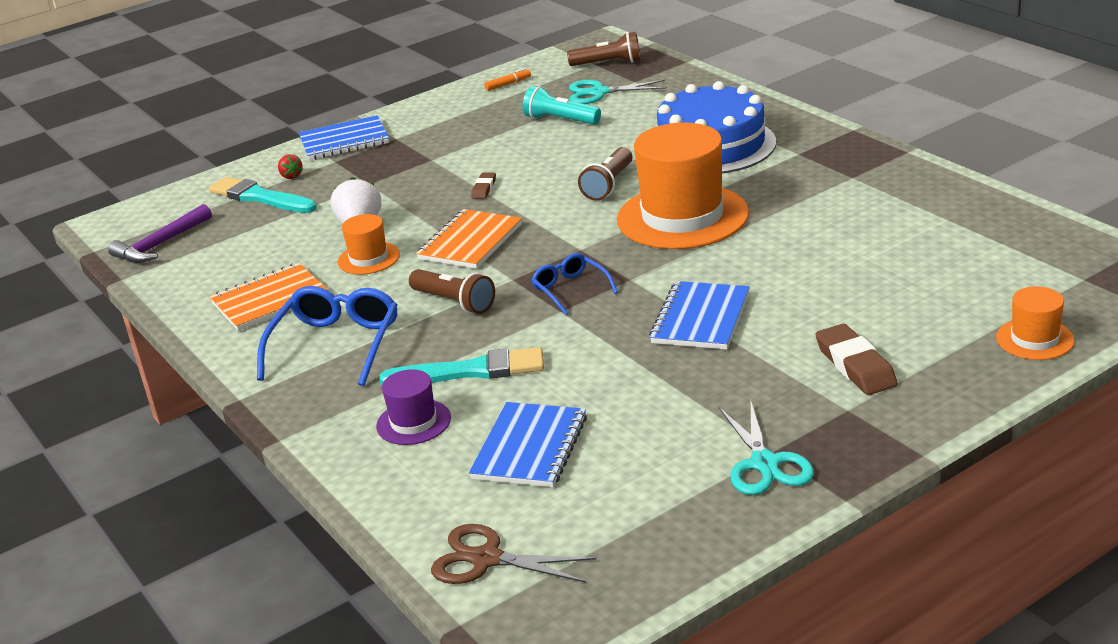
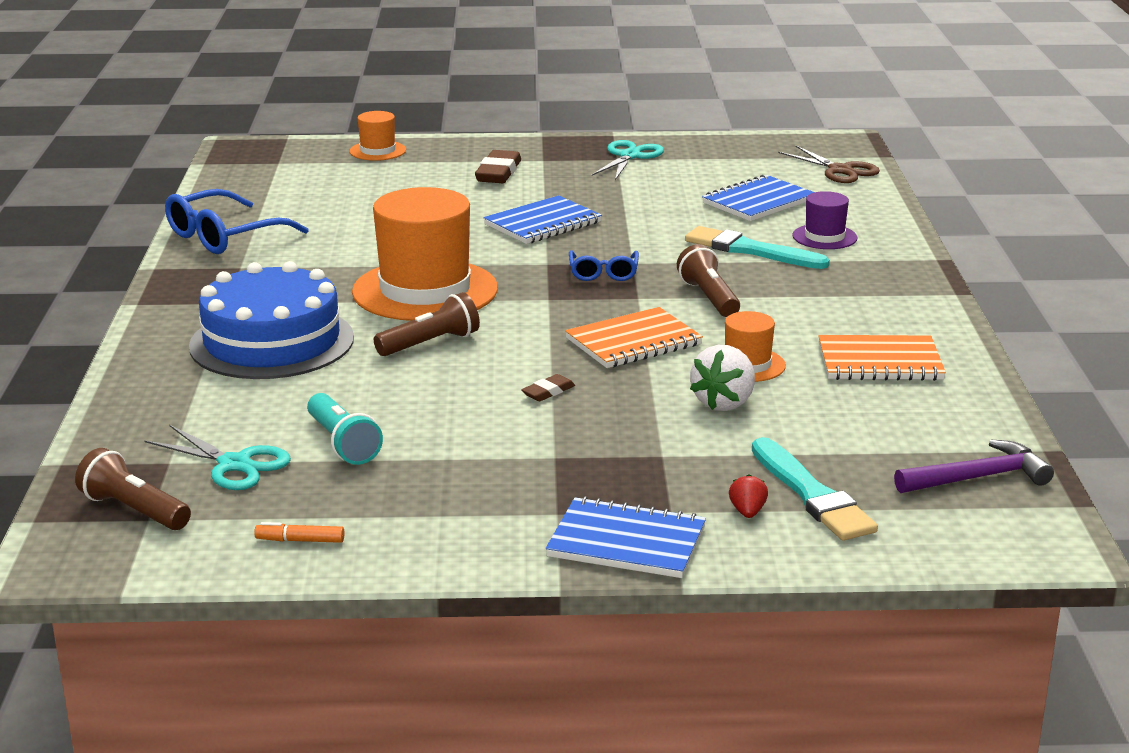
camera: 150 degrees left, 5 degrees down
(335, 346) = (844, 302): blue glasses -> blue glasses (225, 236)

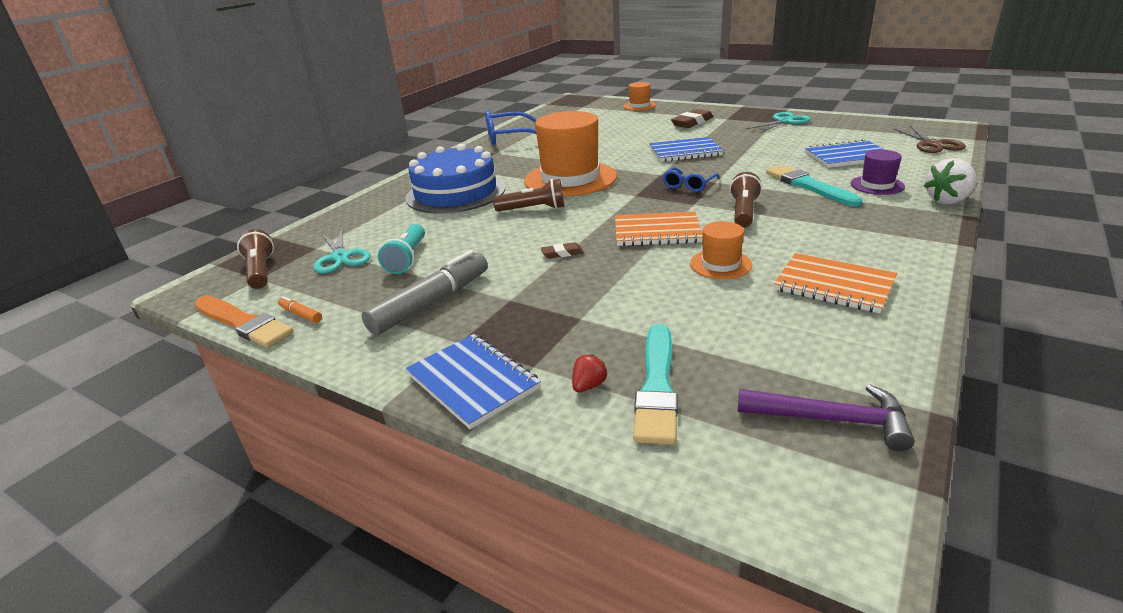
camera: 35 degrees right, 5 degrees up
(231, 571) = (243, 323): none -> orange brush
(461, 484) = (431, 303): none -> grey marker
(724, 403) = (671, 289): white strawberry -> white strawberry (948, 200)

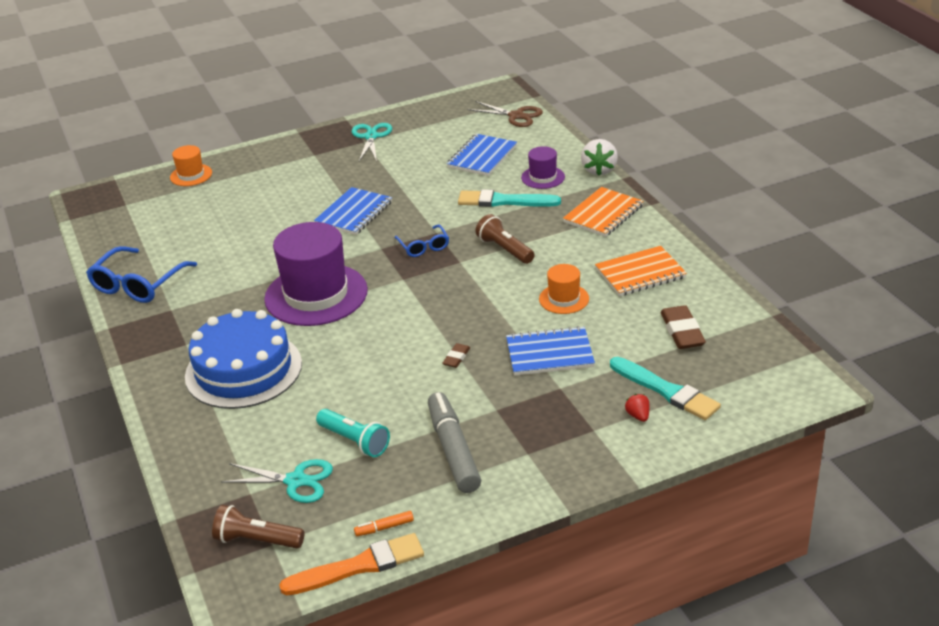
camera: 55 degrees left, 5 degrees up
(473, 382) = (584, 462): blue notebook -> blue notebook (549, 354)
(533, 209) = (352, 340): brown flashlight -> none
(570, 179) = (316, 295): orange hat -> purple hat
(657, 232) = (482, 300): orange notebook -> orange notebook (603, 214)
(692, 122) = (292, 174): brown eraser -> brown eraser (682, 331)
(831, 420) = (749, 348): purple hammer -> none

